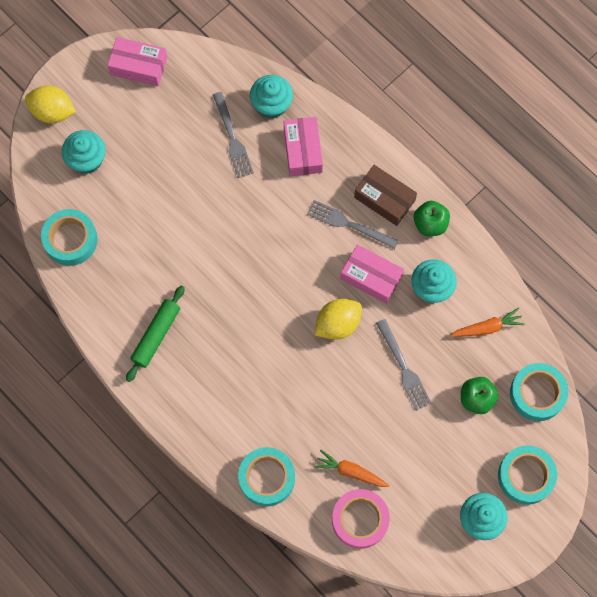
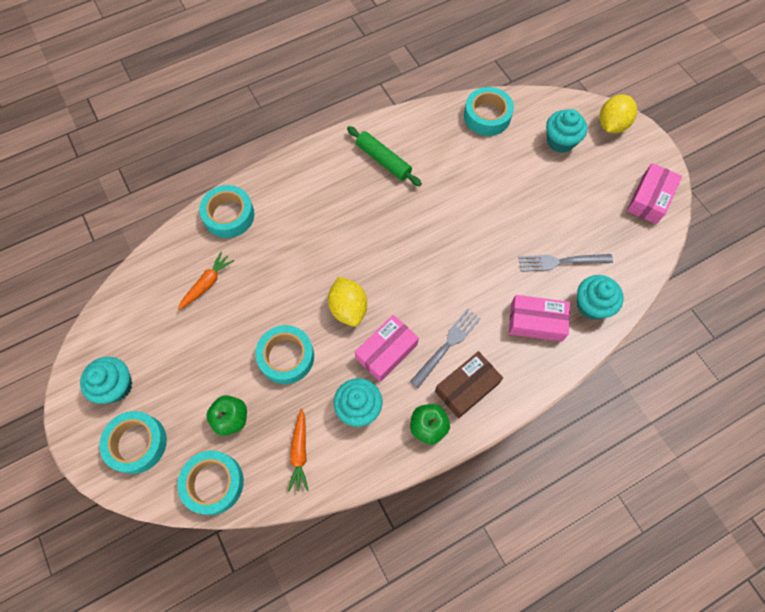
camera: 105 degrees right, 5 degrees down
(360, 520) = (162, 280): pink tape -> none
(404, 367) = (286, 357): grey fork -> turquoise tape

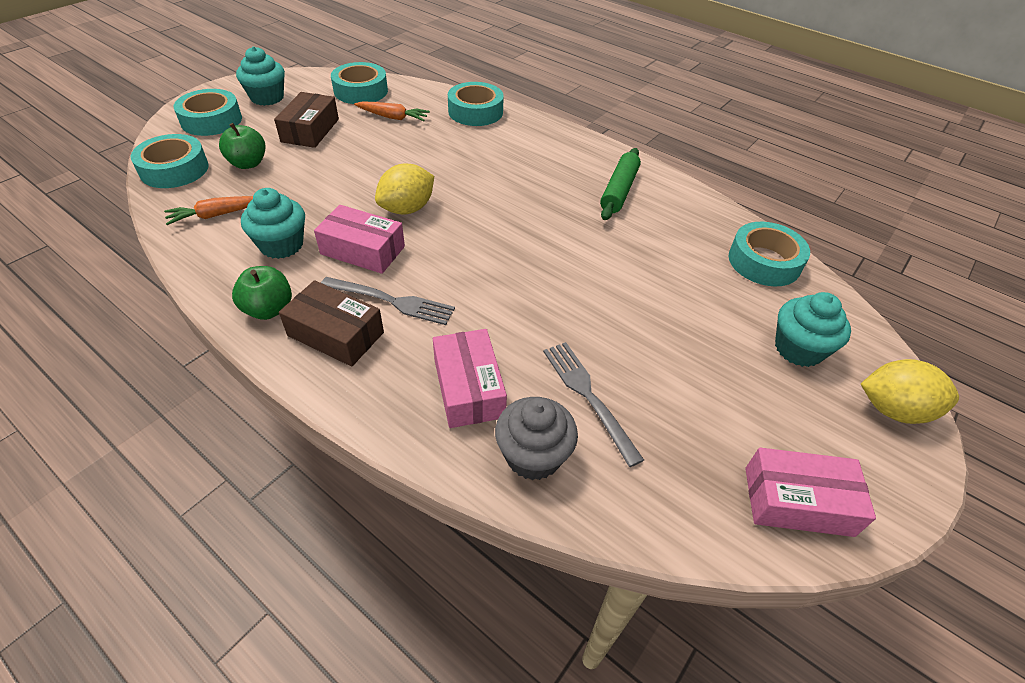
camera: 65 degrees right, 20 degrees down
(198, 357) = (310, 130): none -> brown box
(286, 357) = (329, 181): turquoise tape -> turquoise tape (361, 91)
(591, 305) = (533, 455): turquoise cupcake -> grey cupcake

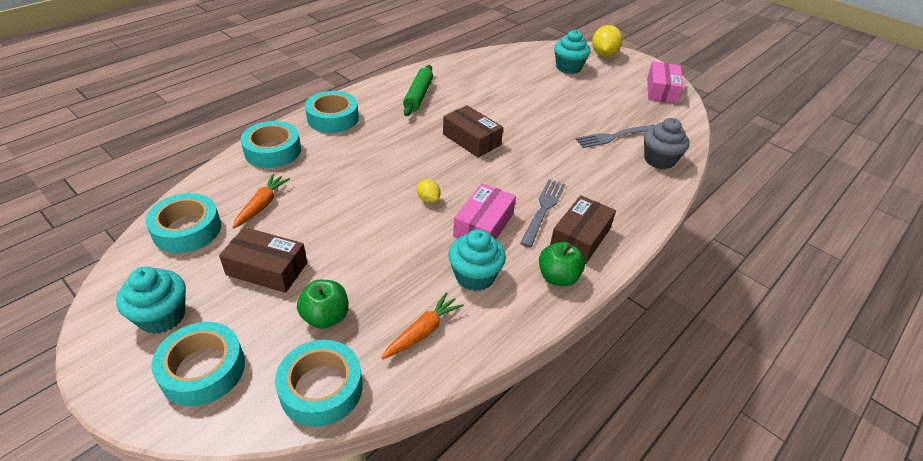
camera: 85 degrees left, 5 degrees down
(216, 215) = (423, 331): orange carrot -> orange carrot turned 120 degrees counterclockwise
(407, 209) = (428, 199): yellow lemon -> yellow lemon, size x0.53
(469, 388) = (617, 179): pink box -> none
(532, 238) = (471, 139): none -> brown box
(619, 190) = (418, 96): green rolling pin -> green rolling pin turned 75 degrees clockwise
(764, 262) = (499, 61): turquoise tape -> turquoise tape (333, 118)

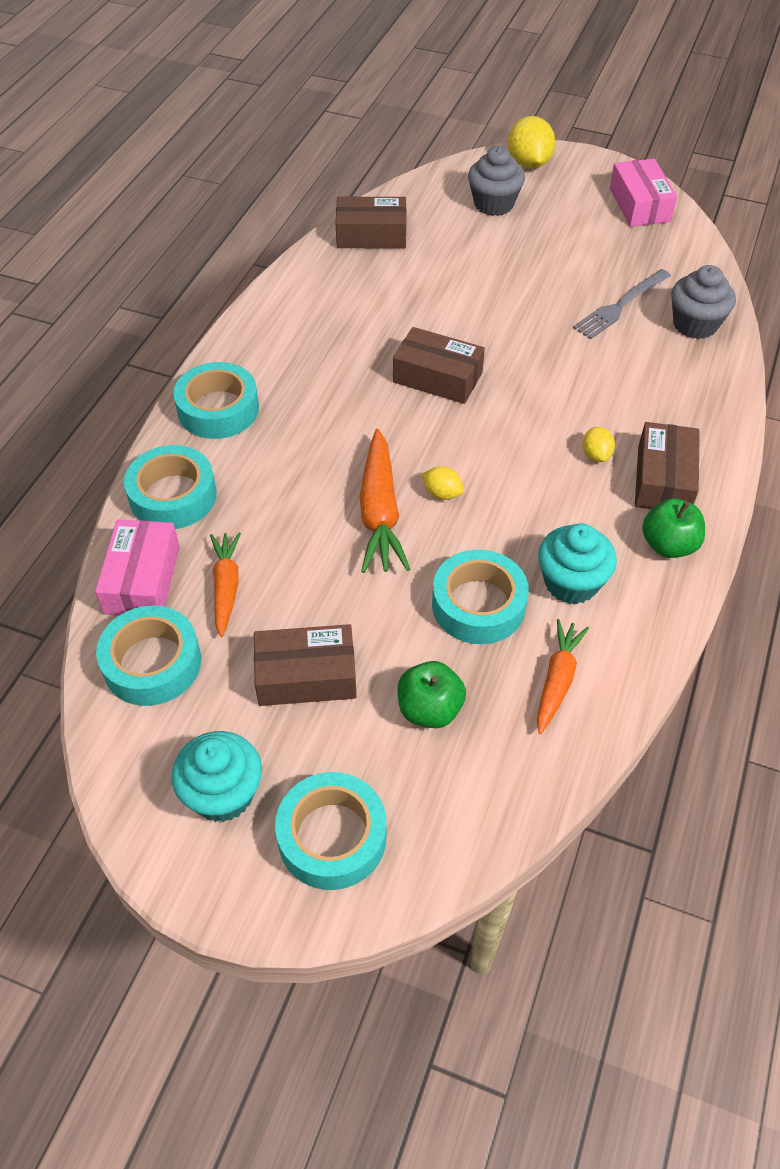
camera: 20 degrees left, 10 degrees up
(321, 388) = (490, 798): turquoise tape -> turquoise tape (478, 605)
(382, 197) = (380, 512): none -> orange carrot
(418, 96) = (314, 327): green rolling pin -> none
(483, 225) = (536, 506): pink box -> pink box (142, 579)
(485, 63) = (371, 235): none -> brown box
(543, 209) = (596, 455): grey fork -> yellow lemon
(568, 67) = (494, 204): turquoise cupcake -> grey cupcake

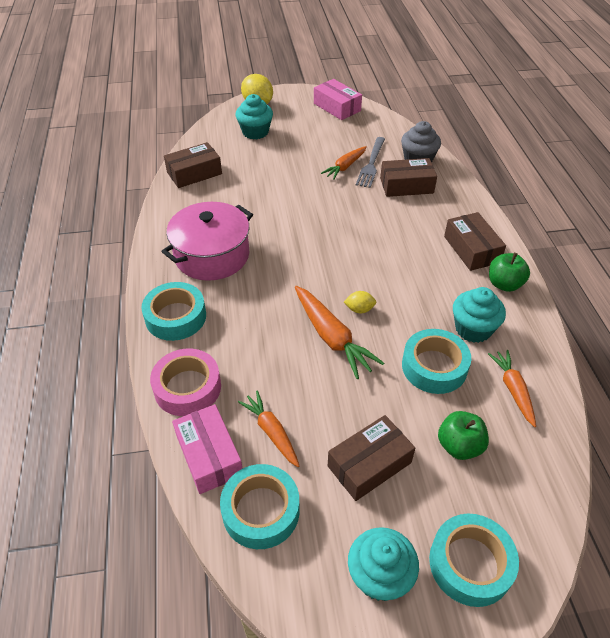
camera: 30 degrees left, 5 degrees down
(173, 496) = (187, 388): turquoise tape -> pink tape
(314, 351) = (212, 255): none -> pink pot
(437, 377) = (301, 242): brown box -> brown box (406, 185)
(494, 204) = (255, 132): grey cupcake -> turquoise cupcake
(579, 297) = (345, 167): none -> orange carrot
(596, 455) = (426, 250): yellow lemon -> none

